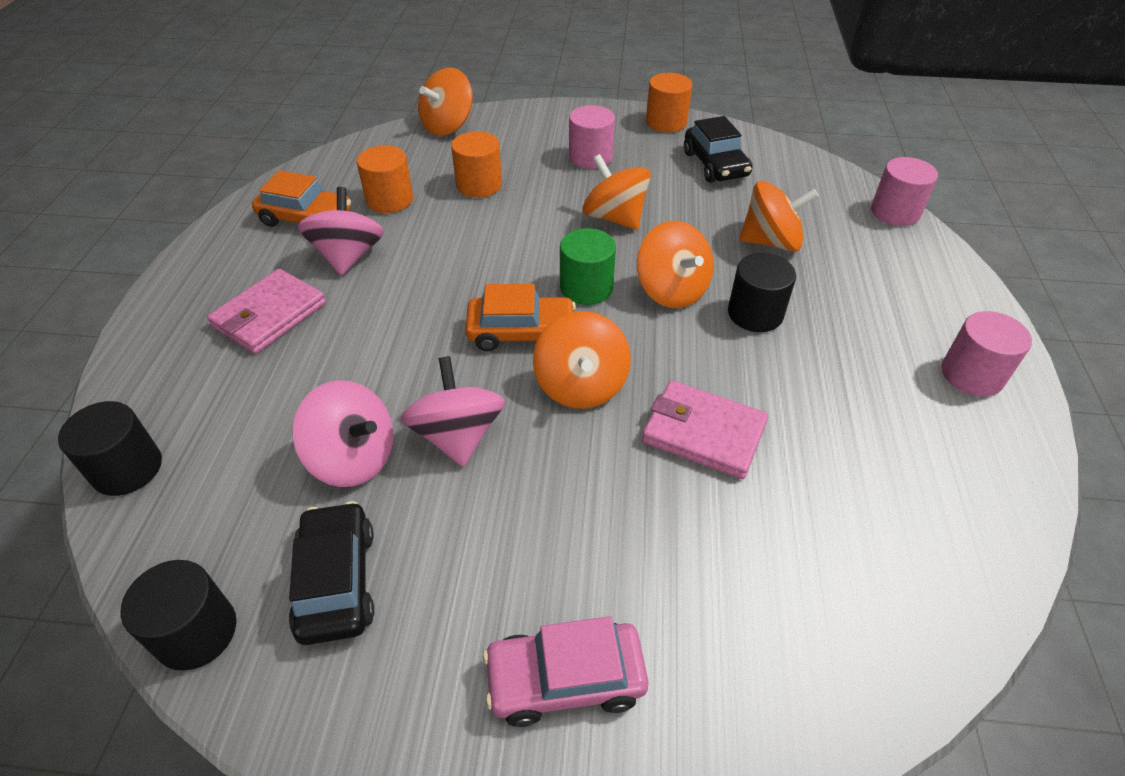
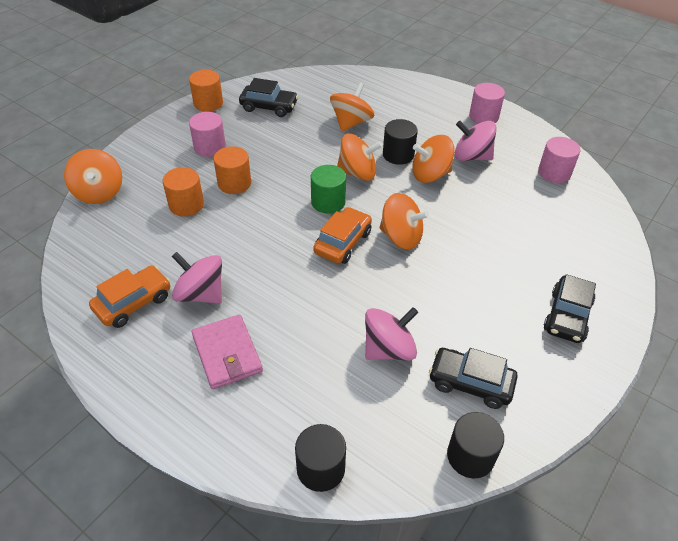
camera: 60 degrees left, 0 degrees up
(389, 200) = (157, 252): orange cylinder -> orange cylinder (234, 183)
(457, 435) = (402, 299): pink spinning top -> pink spinning top (471, 156)
(565, 679) = (567, 316): pink car -> black car
(614, 218) = (278, 164): orange spinning top -> orange spinning top (430, 174)
(703, 432) = (461, 210): pink wallet -> none
(895, 212) = (366, 75): pink cylinder -> pink cylinder (554, 173)

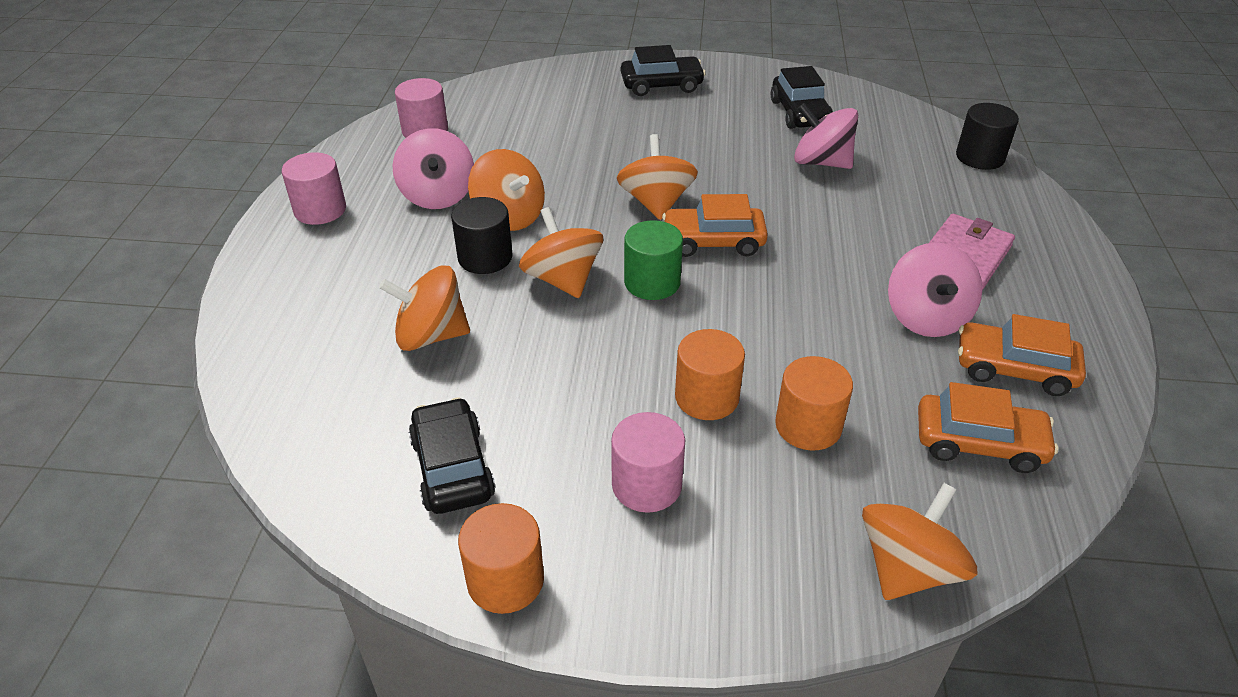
camera: 120 degrees left, 5 degrees down
(116, 254) = (979, 443): none -> orange car
(470, 456) = (867, 97): black cylinder -> none

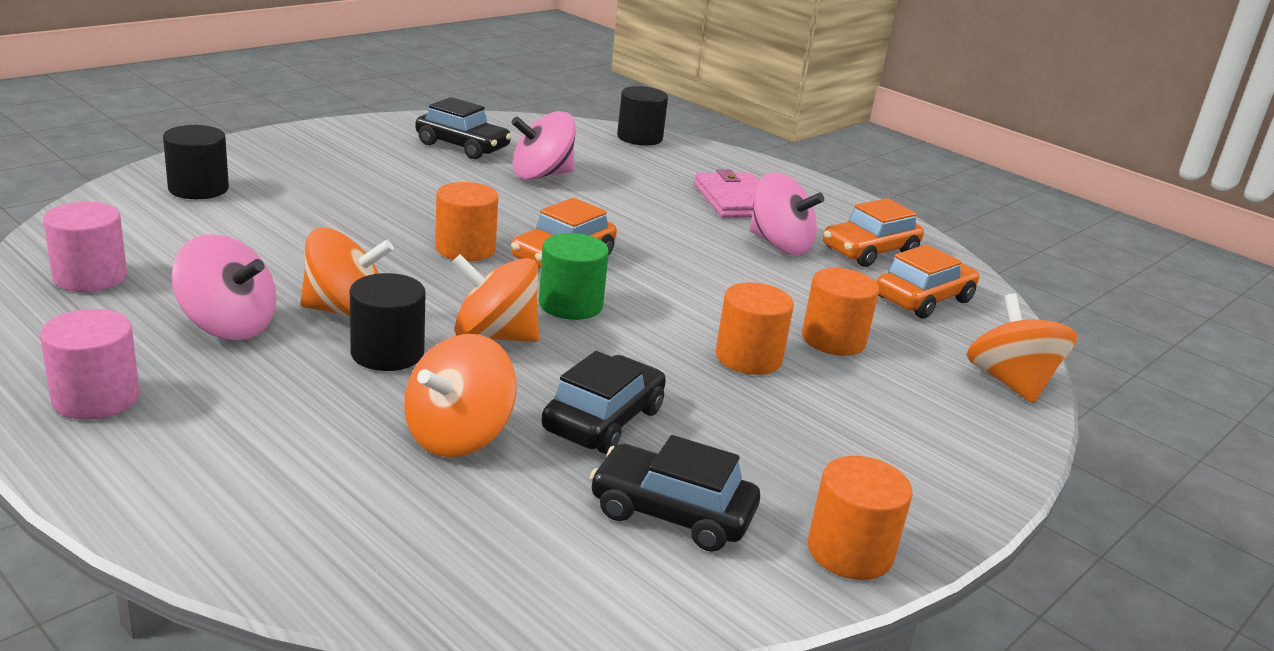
camera: 55 degrees left, 15 degrees down
(568, 88) = (198, 189): none -> black cylinder
(646, 485) = (815, 432): pink cylinder -> none
(656, 203) = (465, 249): orange spinning top -> orange cylinder
(661, 85) = (297, 159): black car -> black car (603, 420)

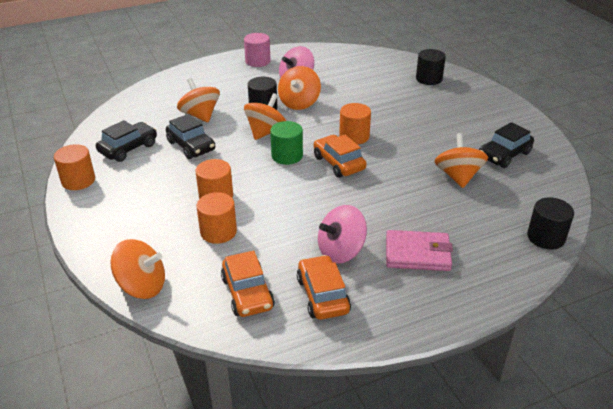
camera: 115 degrees right, 10 degrees up
(90, 277) = (342, 59): pink cylinder -> none
(541, 175) = (458, 176): pink spinning top -> orange spinning top

